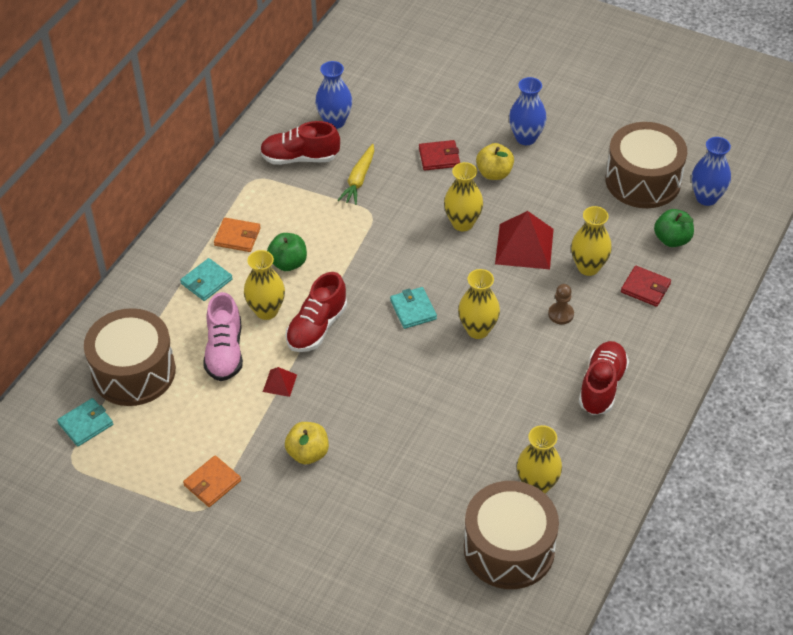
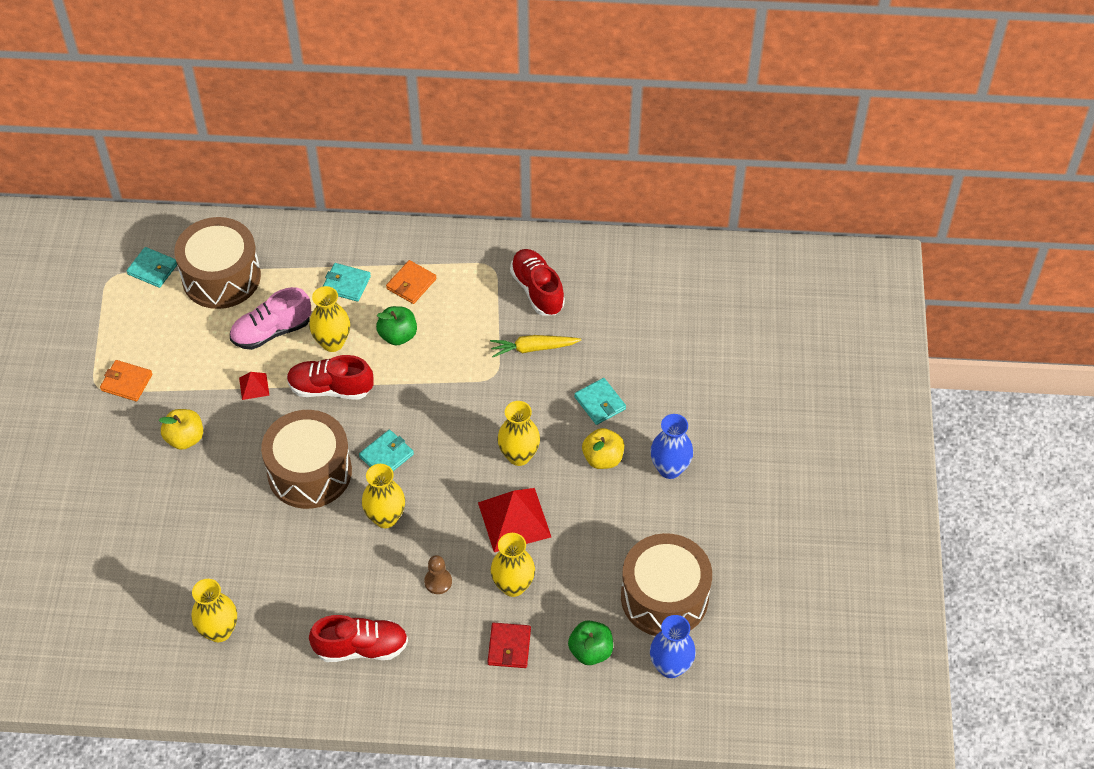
camera: 65 degrees right, 5 degrees up
(237, 237) = (411, 284): orange wallet -> orange wallet turned 45 degrees clockwise
(335, 121) = (602, 298): blue vase -> none
(439, 157) = (600, 403): red wallet -> turquoise wallet
(509, 548) = (140, 632): brown drum -> brown drum (309, 472)

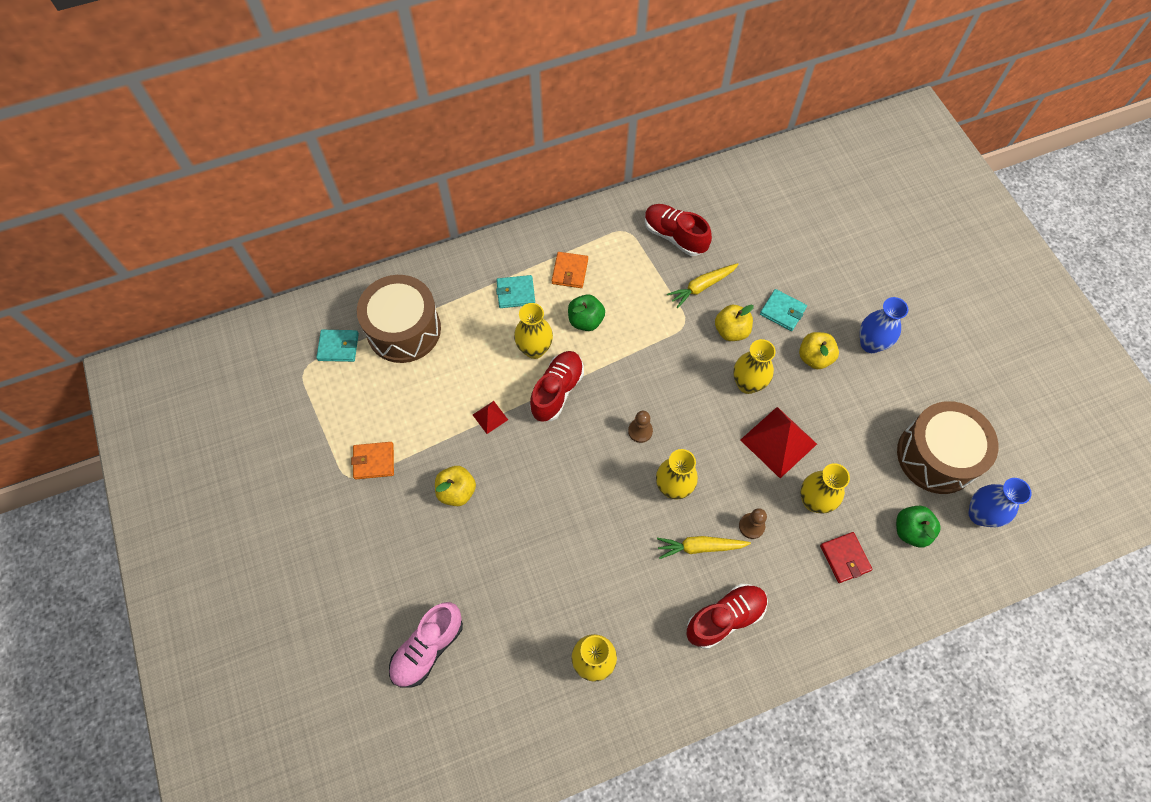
camera: 25 degrees left, 10 degrees up
(271, 331) = (476, 361): pink shoe -> pink shoe (428, 648)
(309, 472) = (584, 475): brown drum -> none
(330, 388) = (557, 391): red shoe -> red shoe turned 135 degrees clockwise
(377, 579) = (700, 547): none -> yellow carrot
(386, 455) = (640, 431): turquoise wallet -> brown pawn
(535, 401) = (731, 331): none -> yellow apple

